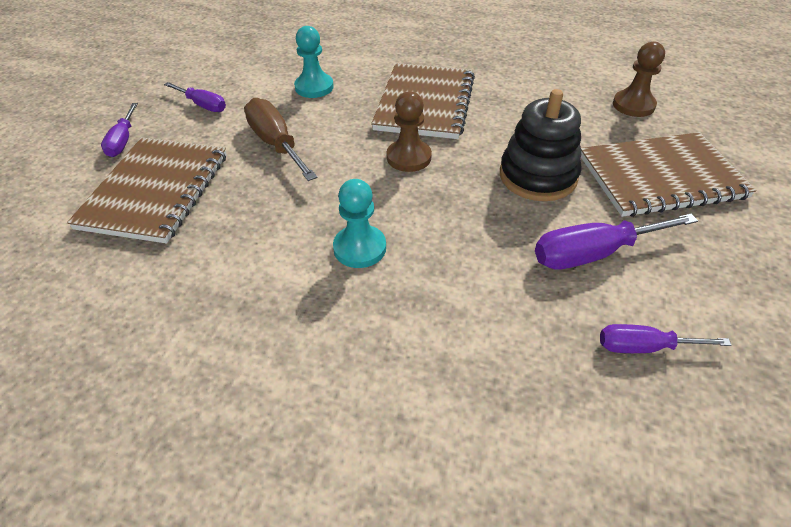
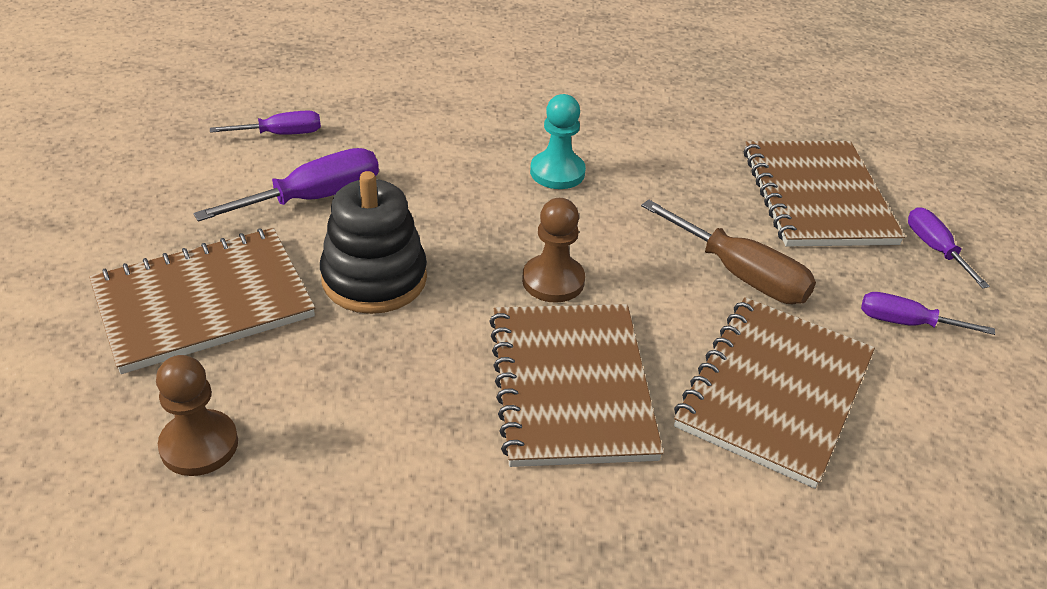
camera: 160 degrees right, 5 degrees down
(314, 87) = (774, 391): turquoise pawn -> brown notebook

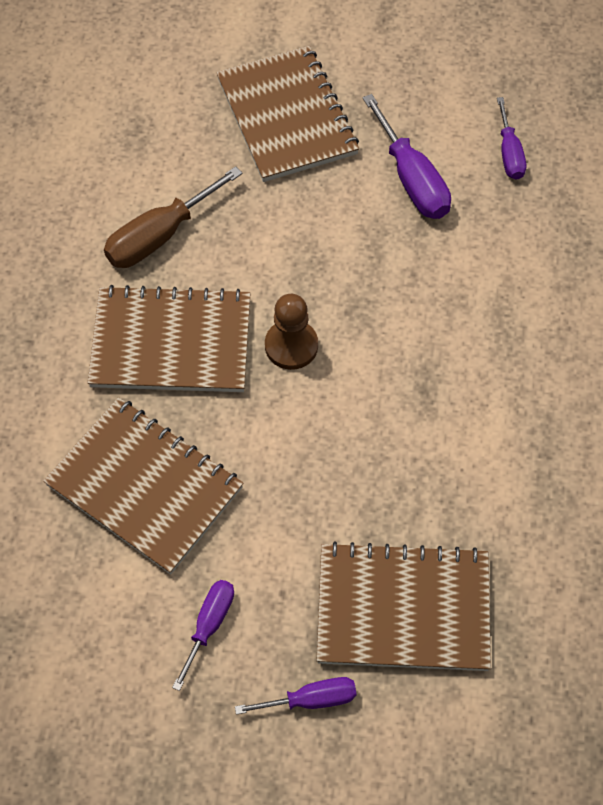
camera: 100 degrees right, 20 degrees up
(199, 445) = (151, 125): brown pawn -> none
(374, 278) = (304, 220): black stacking toy -> none
(557, 172) = (448, 370): turquoise pawn -> none
(740, 274) = (287, 498): brown screwdriver -> brown screwdriver (160, 236)

